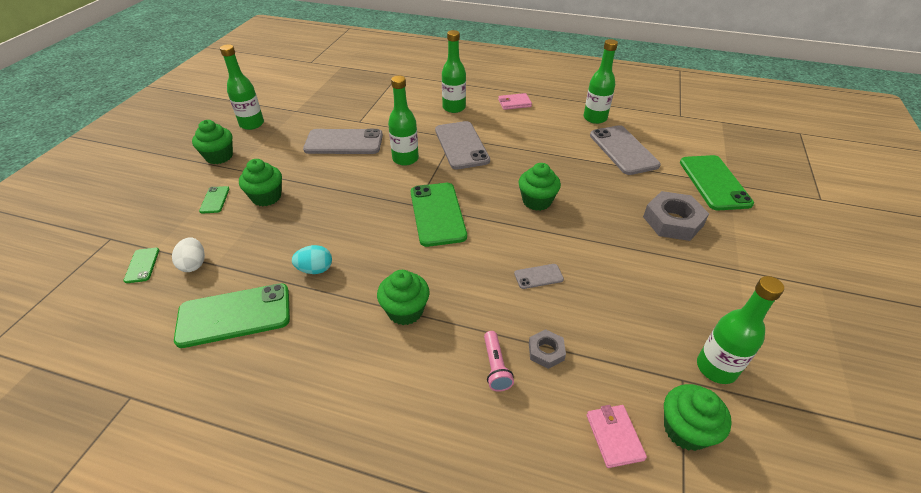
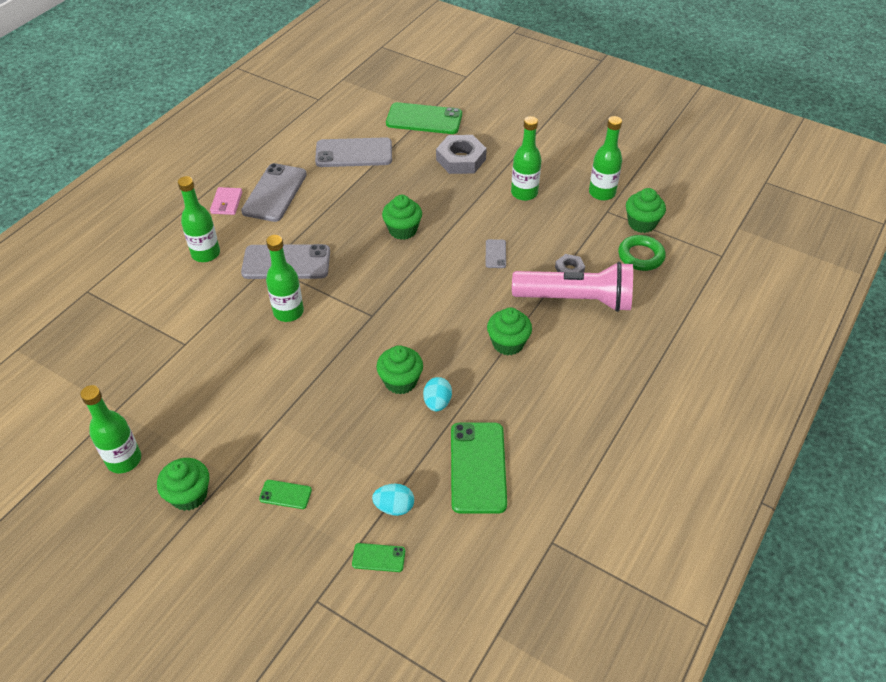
camera: 75 degrees left, 5 degrees up
(194, 264) = (394, 507): white egg -> turquoise egg
(266, 197) = (303, 442): green cupcake -> green cupcake (400, 381)
(344, 142) = (225, 363): grey phone -> grey phone (275, 193)
(437, 214) = (392, 301): green phone -> none
(495, 367) = (576, 300): pink flashlight -> pink flashlight, size x2.47
(595, 118) = (291, 154): green bottle -> green bottle (524, 193)
(614, 437) = (640, 256): pink wallet -> green ring

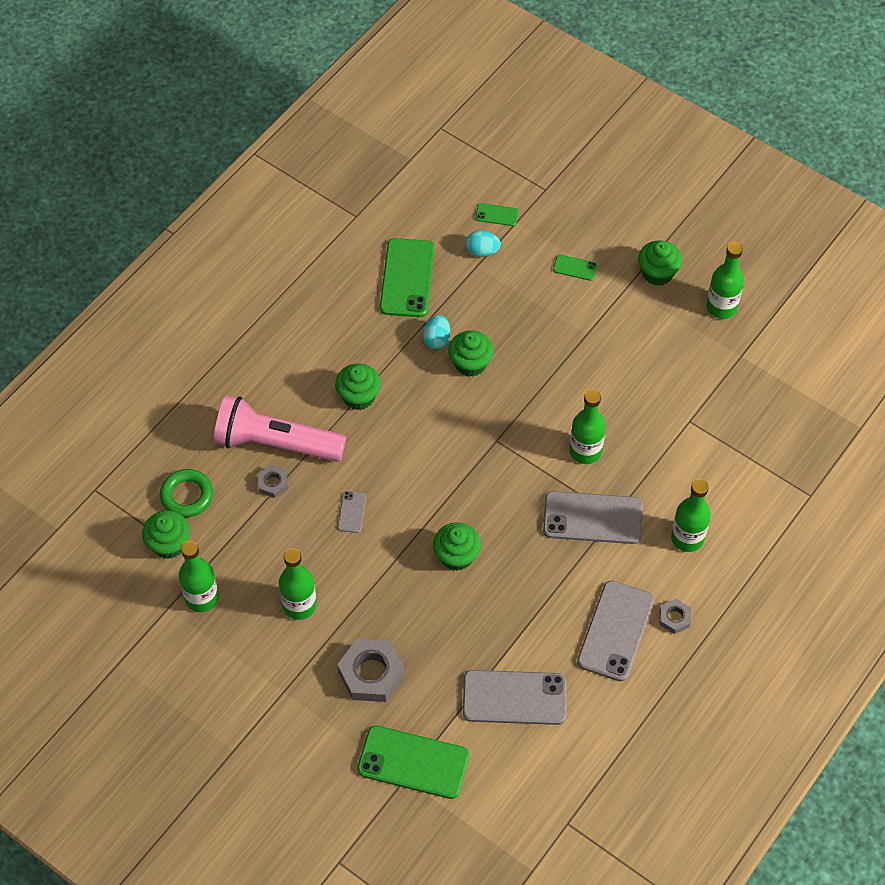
camera: 175 degrees left, 10 degrees up
(226, 203) = (674, 618): pink wallet -> grey nut

